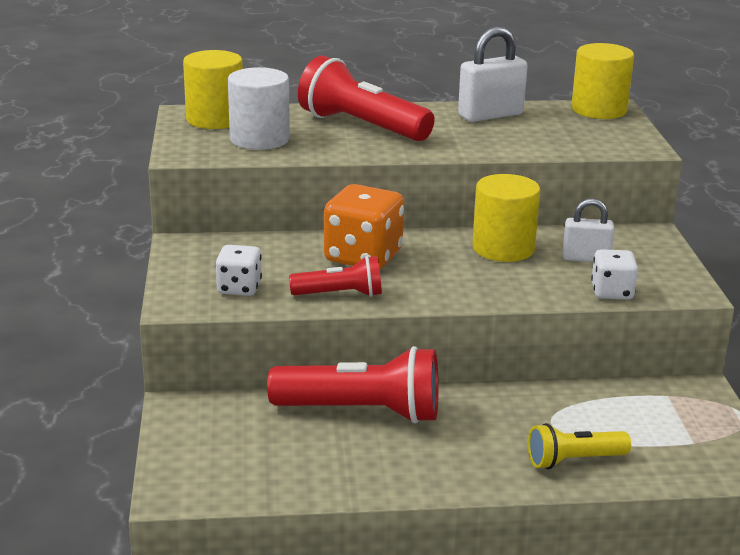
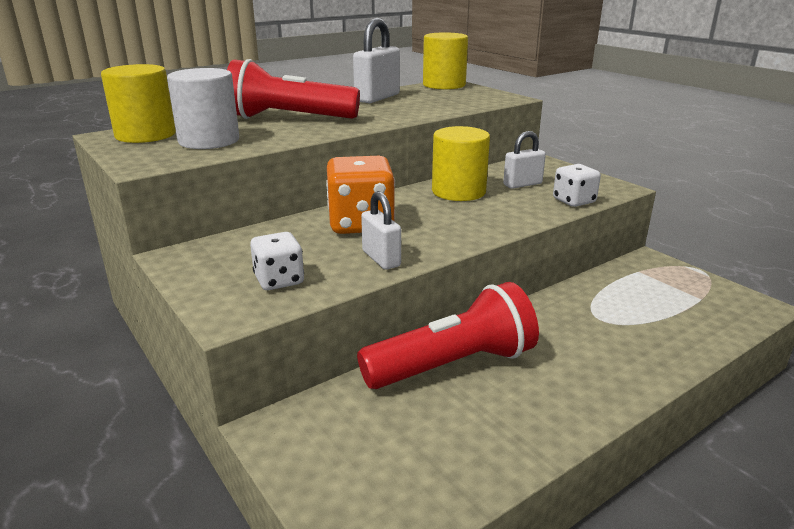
camera: 30 degrees left, 0 degrees up
(340, 294) = (381, 259): red flashlight -> white padlock
(573, 460) = (655, 343): yellow flashlight -> none

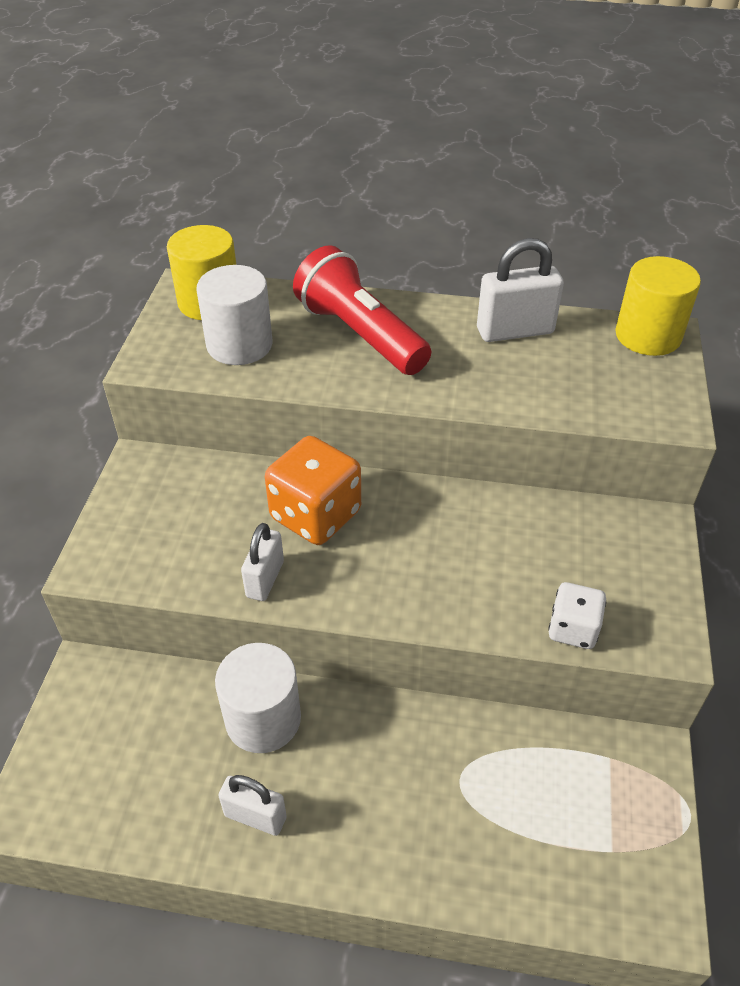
camera: 45 degrees right, 20 degrees up
(279, 280) = (164, 549): white dice -> none
(453, 365) = (263, 719): red flashlight -> white cylinder
(458, 192) = (476, 525): yellow cylinder -> none
(522, 184) = (565, 558): white padlock -> white padlock (255, 816)

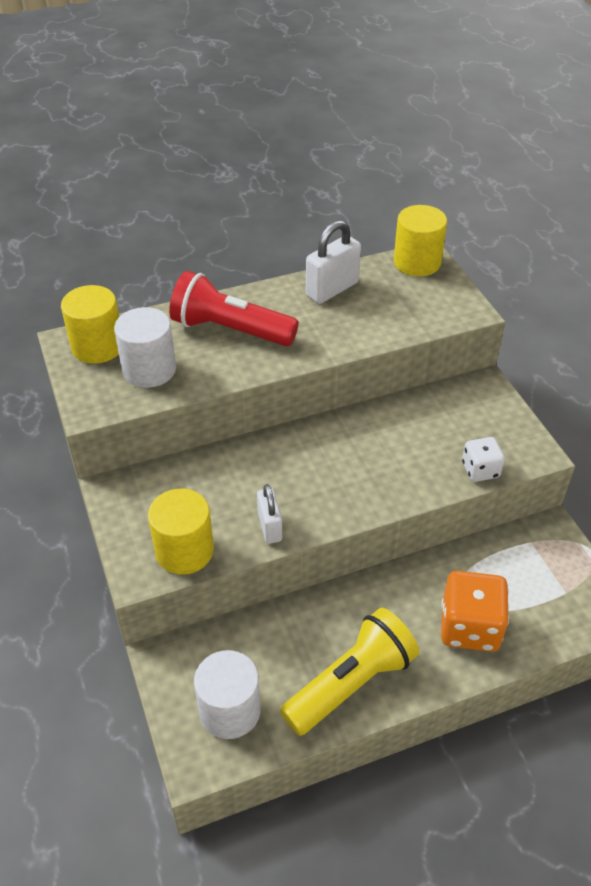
camera: 30 degrees left, 0 degrees up
(155, 562) = (184, 551): none -> yellow cylinder
(255, 816) = (351, 683): white padlock -> yellow flashlight
(263, 719) = (311, 624): white cylinder -> white cylinder (230, 710)
(315, 515) = (270, 470): orange dice -> orange dice (469, 627)

